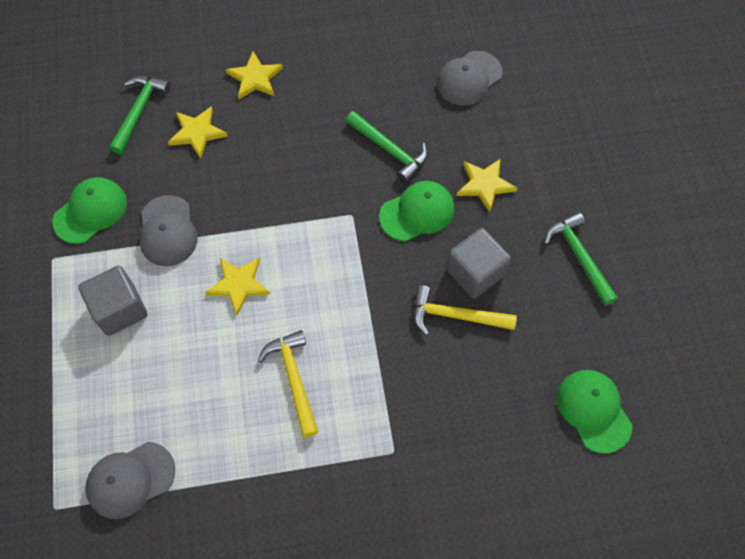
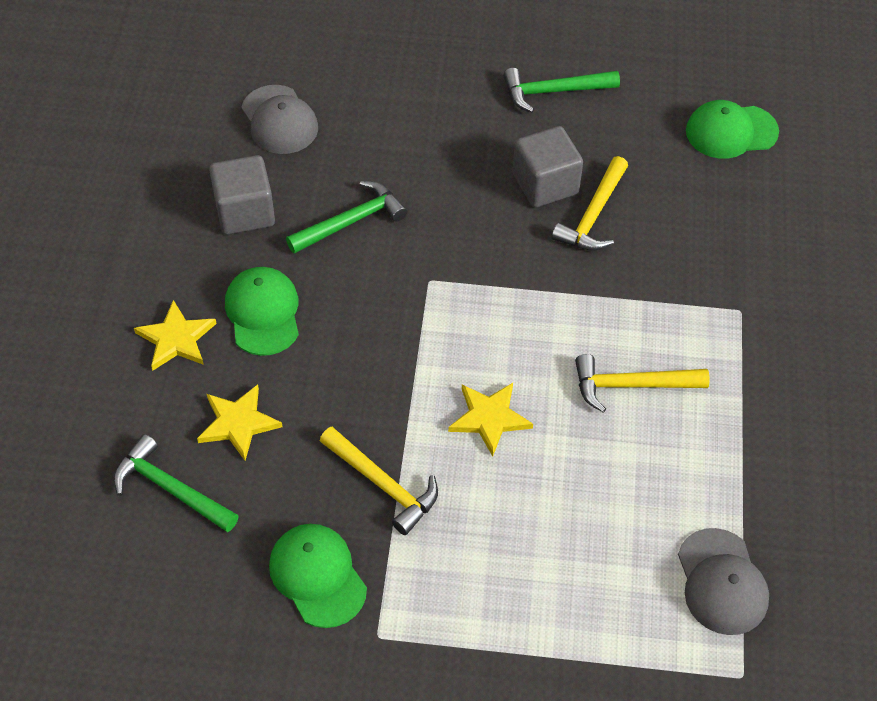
camera: 75 degrees left, 10 degrees down
(120, 309) = (484, 560): grey cube -> grey cube (245, 212)
(168, 231) = (383, 485): grey cap -> yellow hammer
(417, 212) = (449, 216): green cap -> green cap (263, 313)
(485, 185) = (434, 145): yellow star -> none

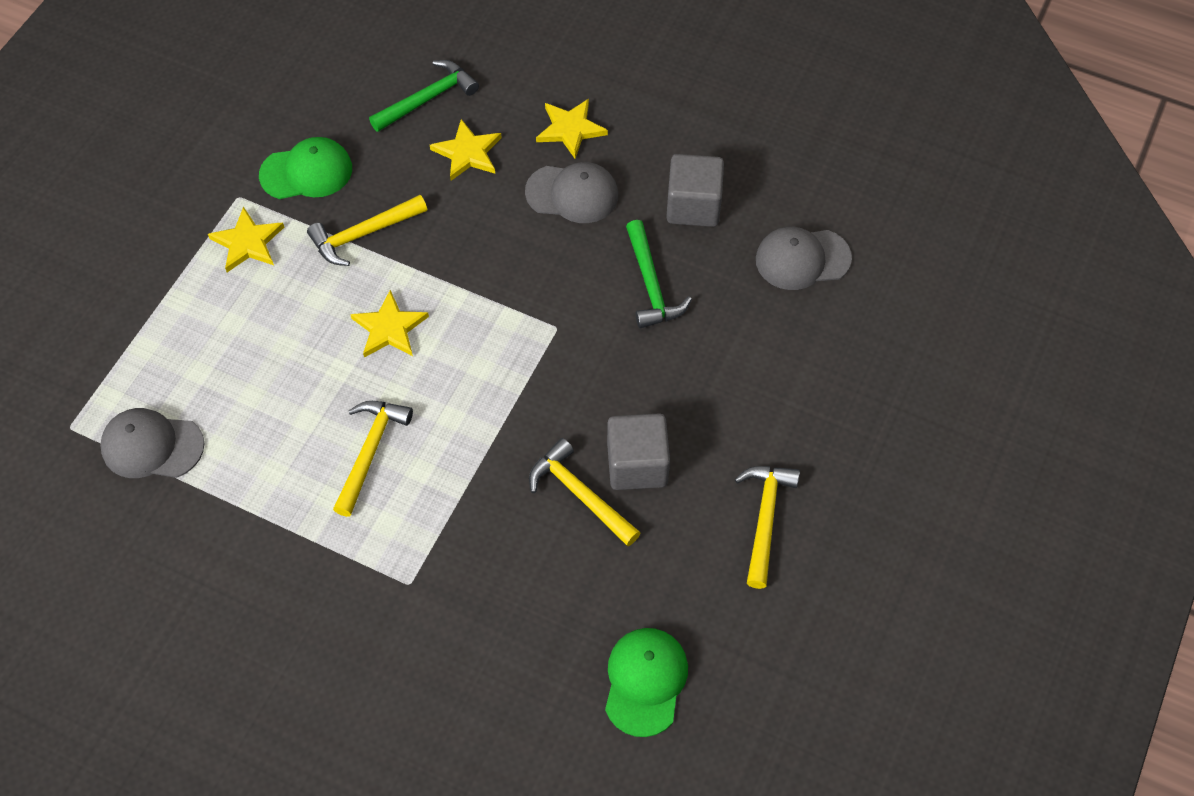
camera: 110 degrees right, 5 degrees up
(263, 313) = (572, 194): green cap -> grey cap
(437, 597) = (248, 242): none -> yellow star
(553, 92) = (764, 519): green hammer -> yellow hammer

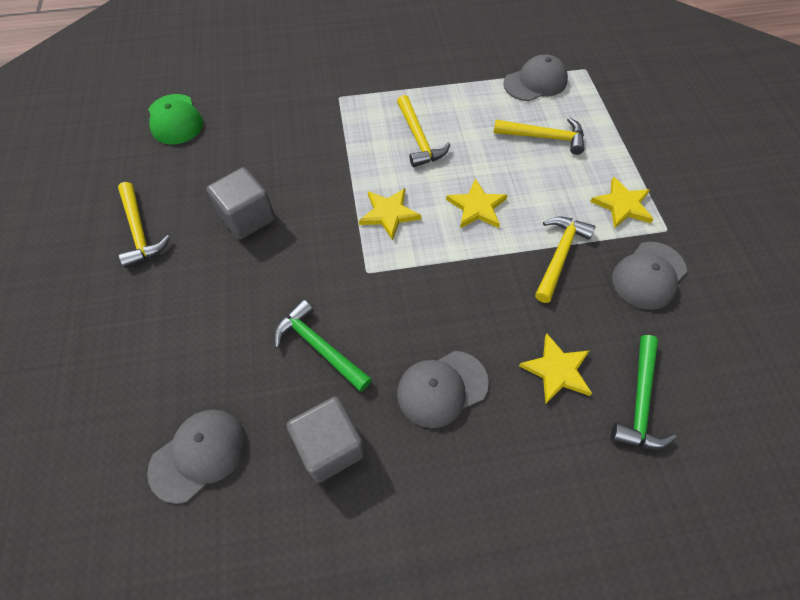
camera: 145 degrees right, 0 degrees up
(306, 172) = (648, 275): green cap -> grey cap
(570, 129) = (497, 456): yellow star -> yellow star (389, 214)
(580, 494) = (274, 182): yellow hammer -> yellow hammer (544, 137)

